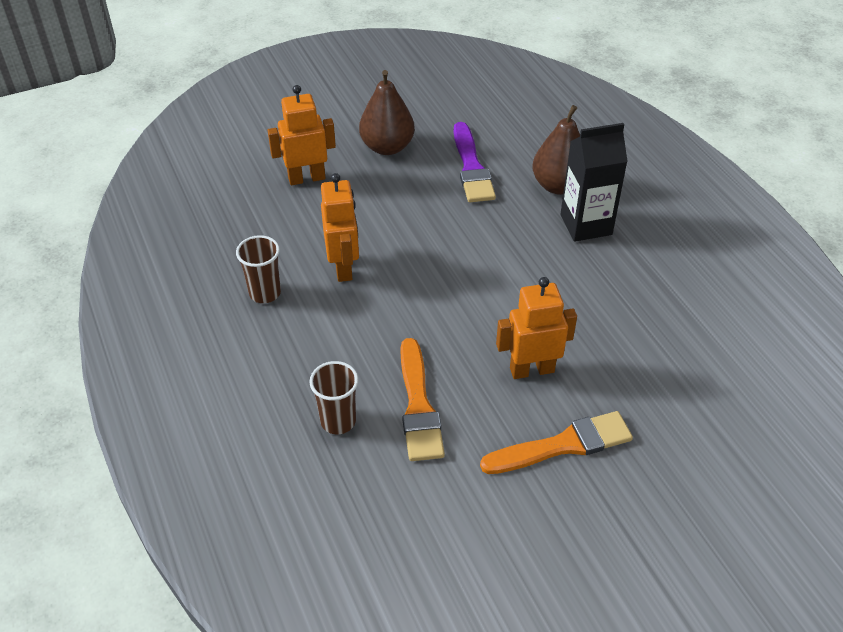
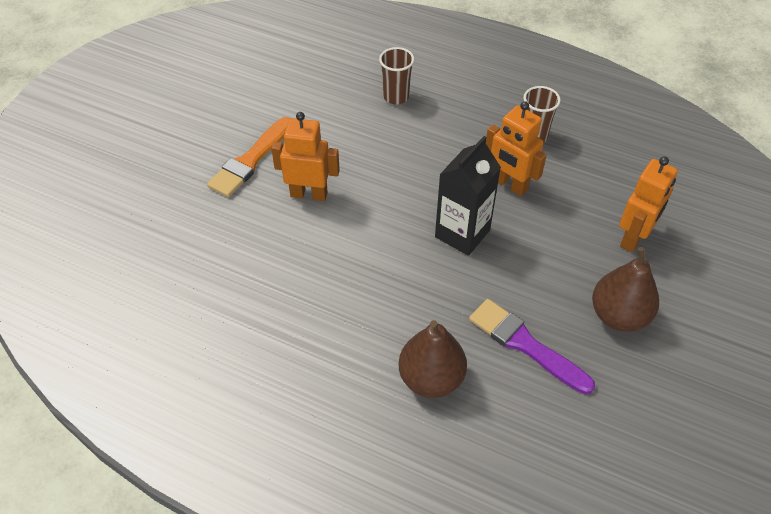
camera: 140 degrees right, 5 degrees up
(418, 405) = (359, 131): orange brush -> none
(531, 370) = (309, 194): orange robot -> orange robot turned 120 degrees counterclockwise
(586, 225) = (370, 348): black carton -> black carton (462, 233)

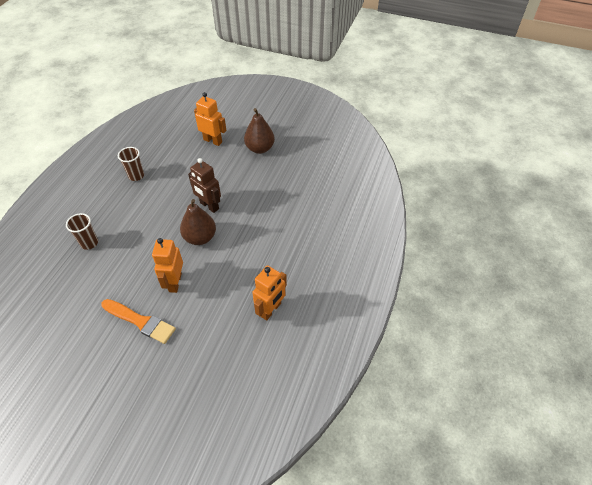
camera: 95 degrees left, 0 degrees up
(431, 378) = (302, 215): brown pear -> brown pear (200, 237)
(462, 233) = (209, 206): black carton -> brown robot
(509, 184) = (173, 186): orange robot -> orange robot (271, 310)
(525, 345) = (279, 181): purple brush -> none

